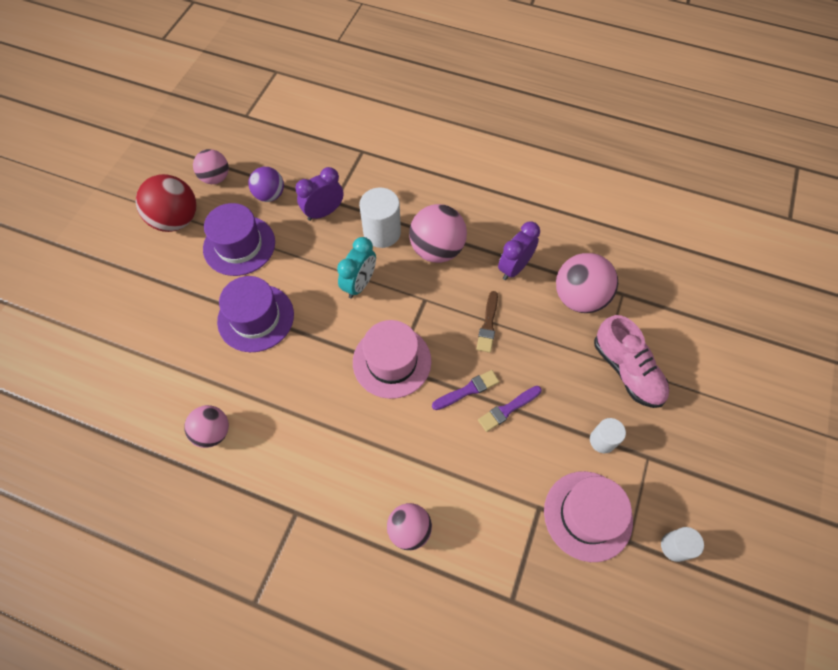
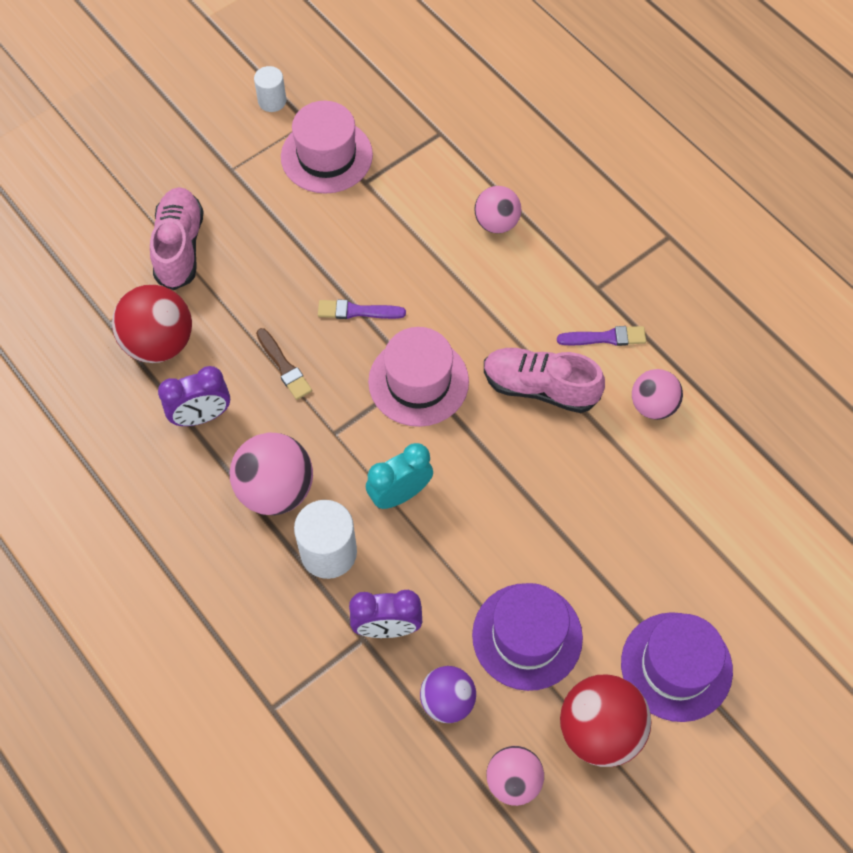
camera: 150 degrees left, 0 degrees up
(256, 318) = (550, 516): purple hat -> purple hat (676, 666)
(303, 402) = (540, 387): none -> pink shoe
(488, 324) = (284, 366): brown brush -> brown brush turned 105 degrees clockwise
(508, 409) = (330, 273): purple brush -> purple brush (605, 338)
(579, 297) = (159, 343): pink ball -> red ball
(602, 440) = (261, 202): white cylinder -> none

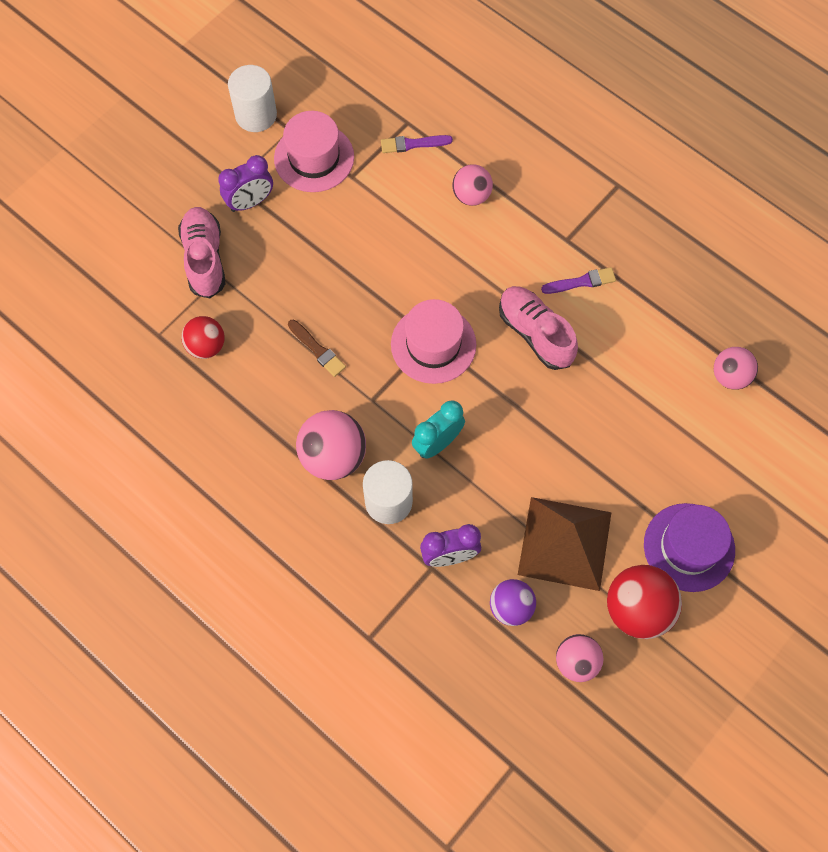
camera: 10 degrees left, 5 degrees up
(159, 343) = (206, 346): red ball -> red ball, size x0.64
(201, 416) = (257, 404): purple clock -> purple clock (250, 202)
(272, 101) = (256, 115): white cylinder -> white cylinder, size x1.67
(357, 311) = (369, 292): purple brush -> purple brush (413, 144)
(527, 636) = (565, 543): purple hat -> brown pyramid
(540, 387) = (535, 333): pink shoe -> pink shoe turned 45 degrees clockwise
(653, 405) = (631, 333): pink ball -> pink ball (730, 376)

